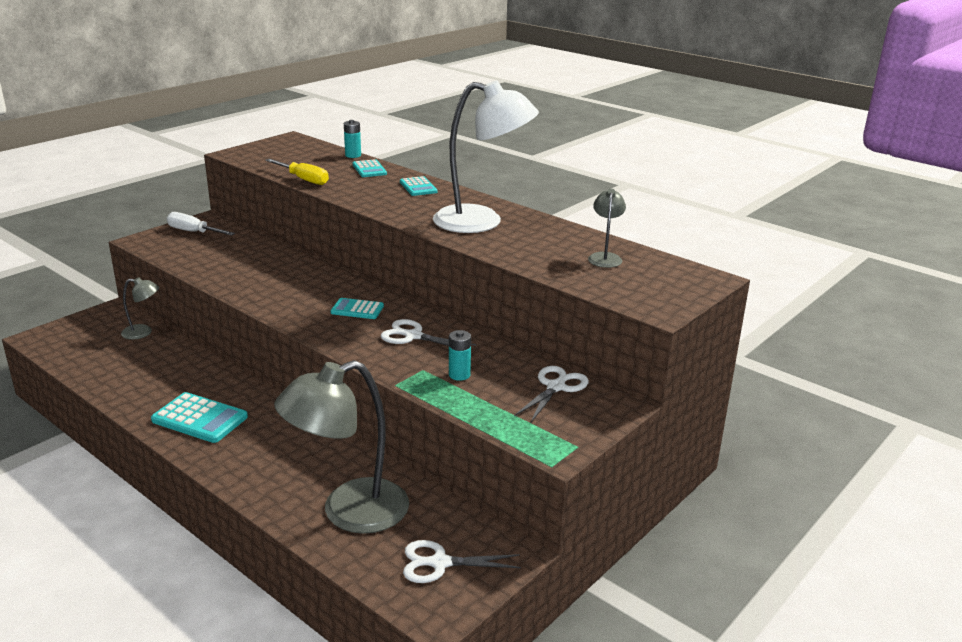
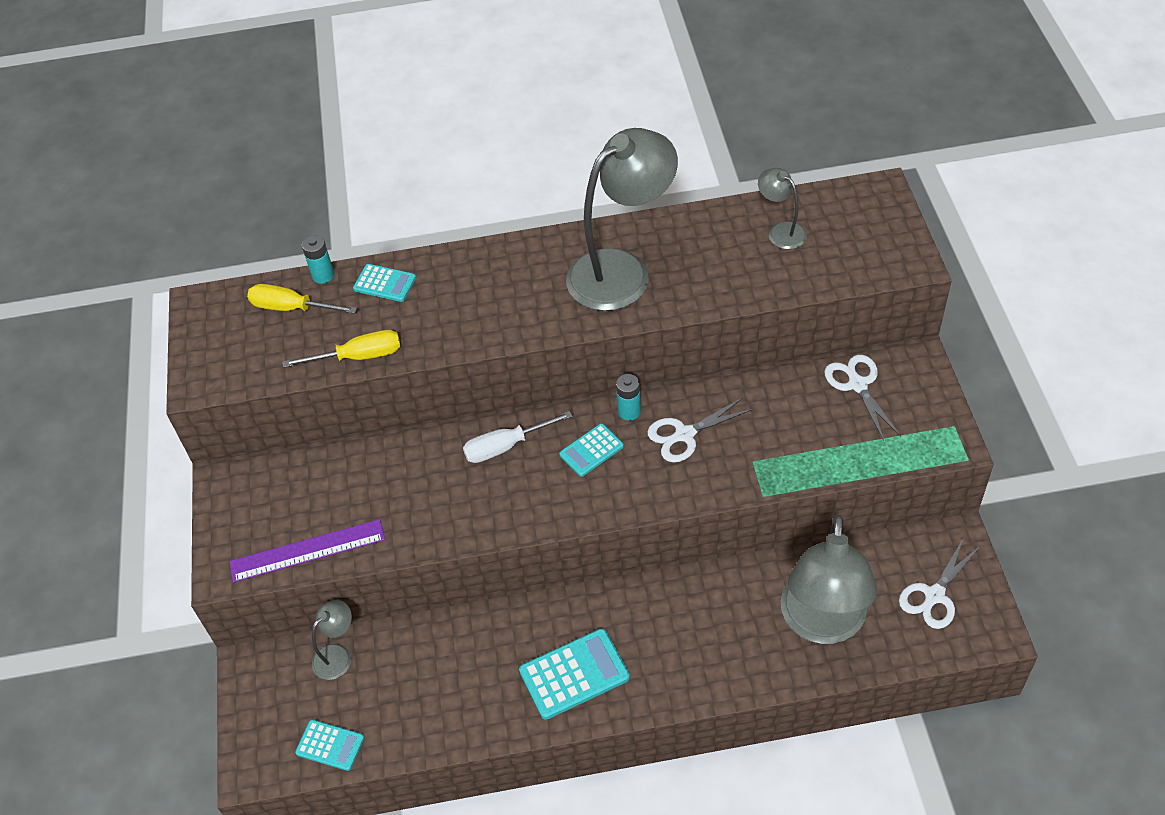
camera: 45 degrees left, 25 degrees up
(178, 256) = (307, 551): none -> purple ruler
(194, 232) = (251, 508): white screwdriver -> white screwdriver (506, 446)
(317, 156) = (292, 308): none -> yellow screwdriver
(418, 187) = (480, 270): turquoise calculator -> turquoise calculator (330, 745)
(459, 375) = (784, 440): turquoise battery -> turquoise battery (629, 411)
(482, 222) = (622, 270): white lamp -> grey lamp

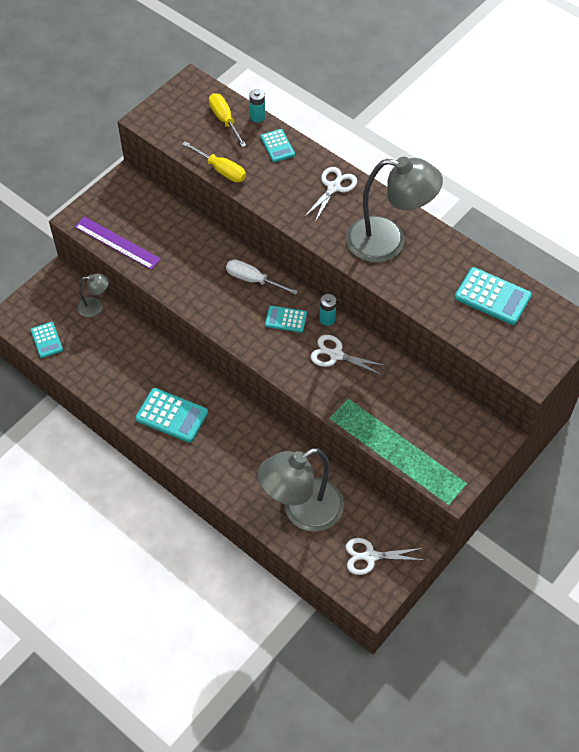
camera: 45 degrees right, 5 degrees up
(781, 231) = (492, 296): grey lamp -> turquoise calculator
(857, 384) = (450, 416): white scissors -> white scissors (334, 187)

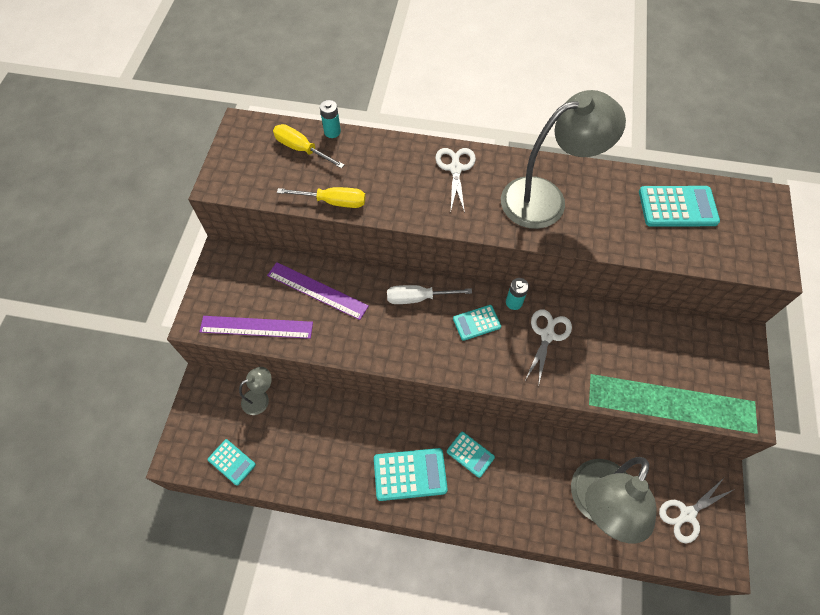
camera: 30 degrees left, 5 degrees up
(179, 238) = (317, 290): none -> purple ruler
(277, 146) = (372, 152): turquoise calculator -> turquoise calculator (470, 454)
(335, 355) = (547, 335): white scissors -> white scissors turned 120 degrees clockwise

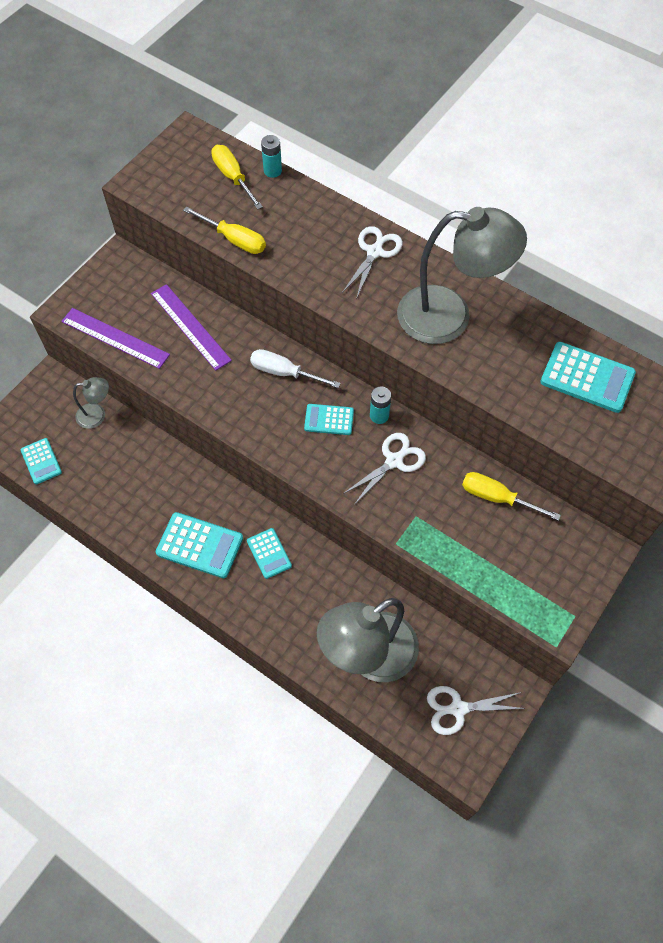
camera: 25 degrees right, 0 degrees up
(642, 331) = (497, 498): none -> yellow screwdriver

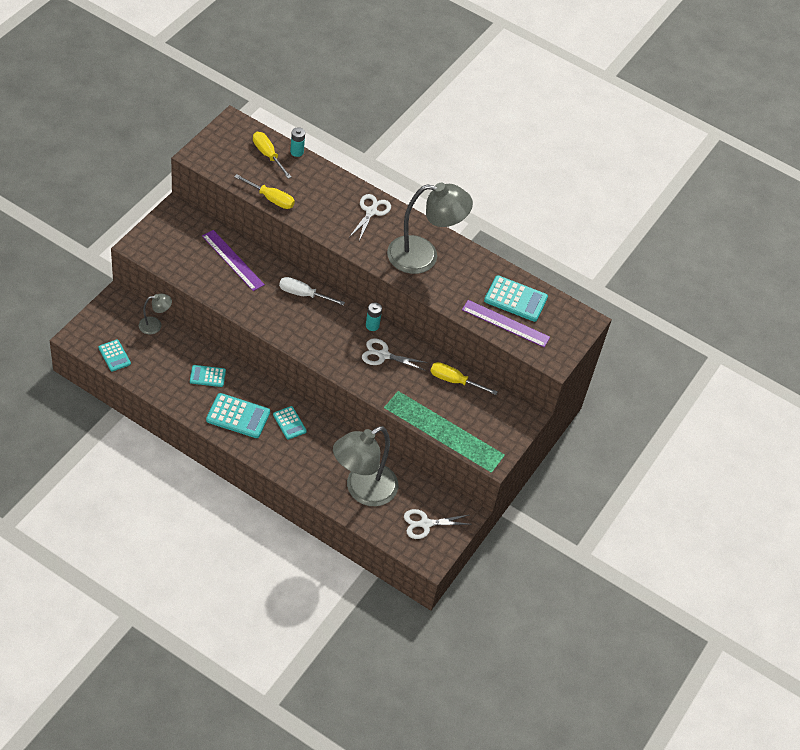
camera: 10 degrees left, 10 degrees down
(115, 338) = (177, 266): purple ruler -> purple ruler (505, 323)
(329, 420) = (336, 327): turquoise calculator -> turquoise calculator (207, 376)
(394, 460) = (383, 355): white scissors -> white scissors turned 120 degrees counterclockwise

